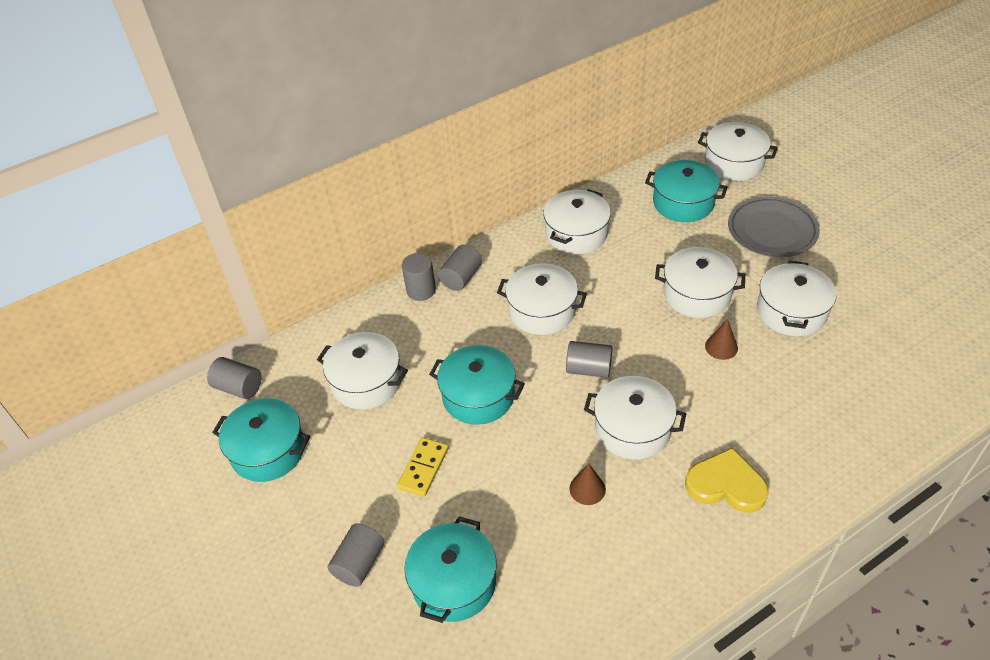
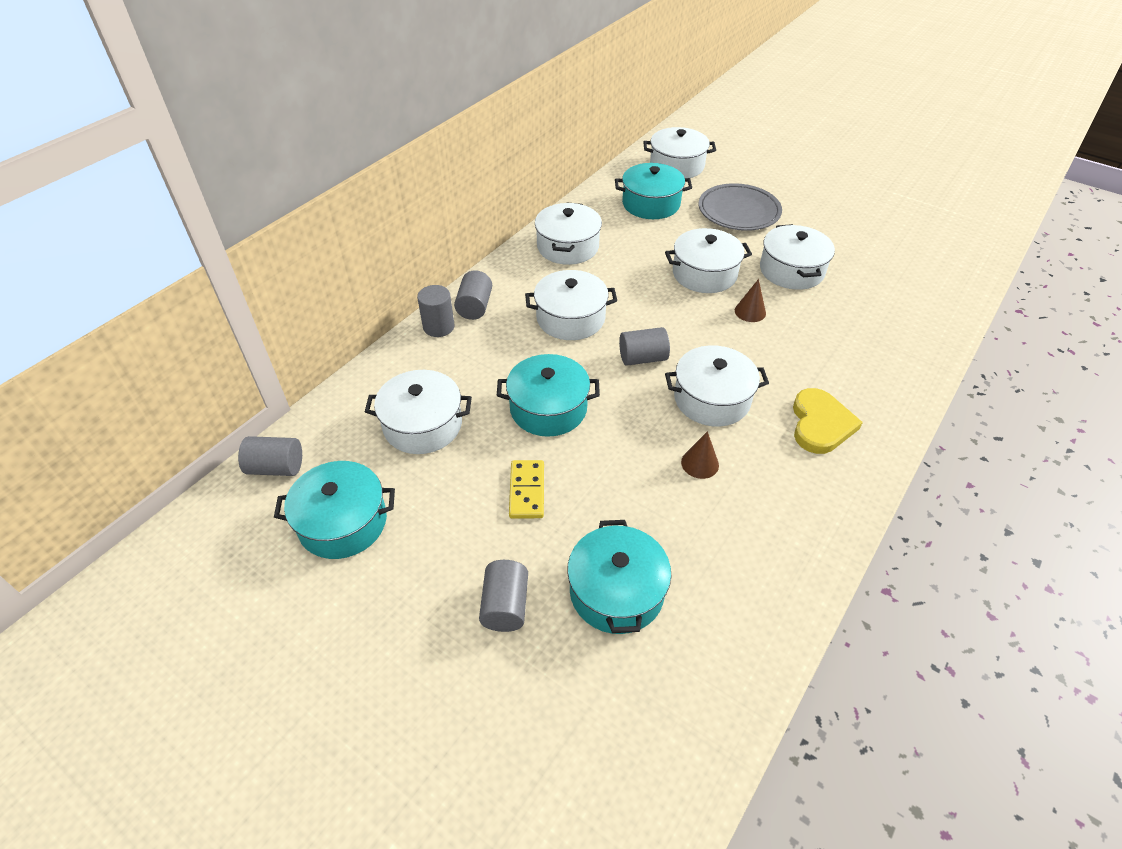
camera: 25 degrees left, 0 degrees up
(726, 484) = (820, 424): yellow heart -> yellow heart turned 105 degrees clockwise

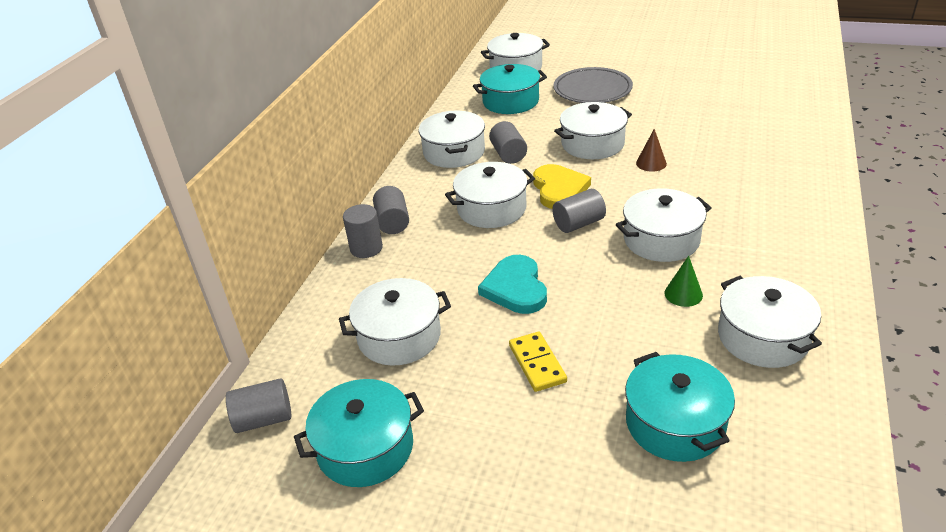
camera: 15 degrees left, 10 degrees down
(505, 606) = (576, 470): grey cylinder -> grey cylinder (508, 154)
(548, 408) = (515, 288): turquoise pot -> turquoise heart
(700, 463) = (683, 294): brown cone -> green cone
(791, 270) = (666, 123): white pot -> white pot (763, 337)
(820, 424) = (767, 234): yellow heart -> yellow heart (559, 189)

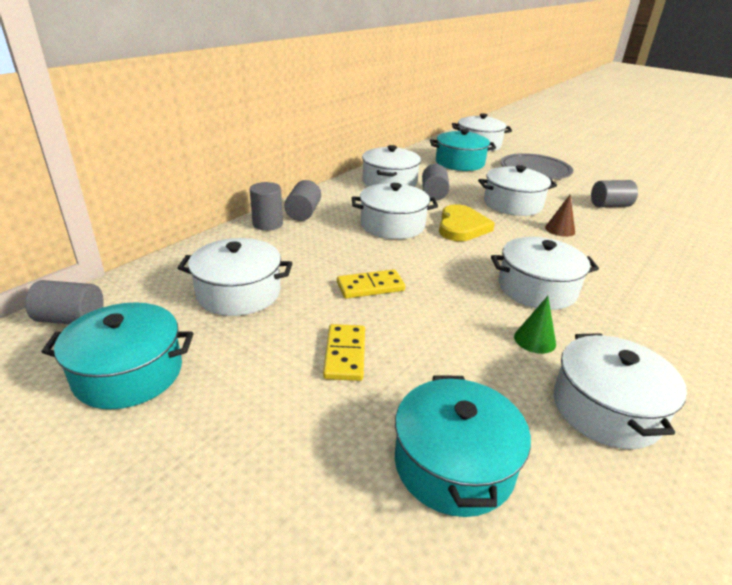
camera: 15 degrees right, 5 degrees down
(515, 288) = (370, 287): turquoise heart -> yellow domino
(578, 224) = (463, 255): grey cylinder -> grey cylinder (610, 205)

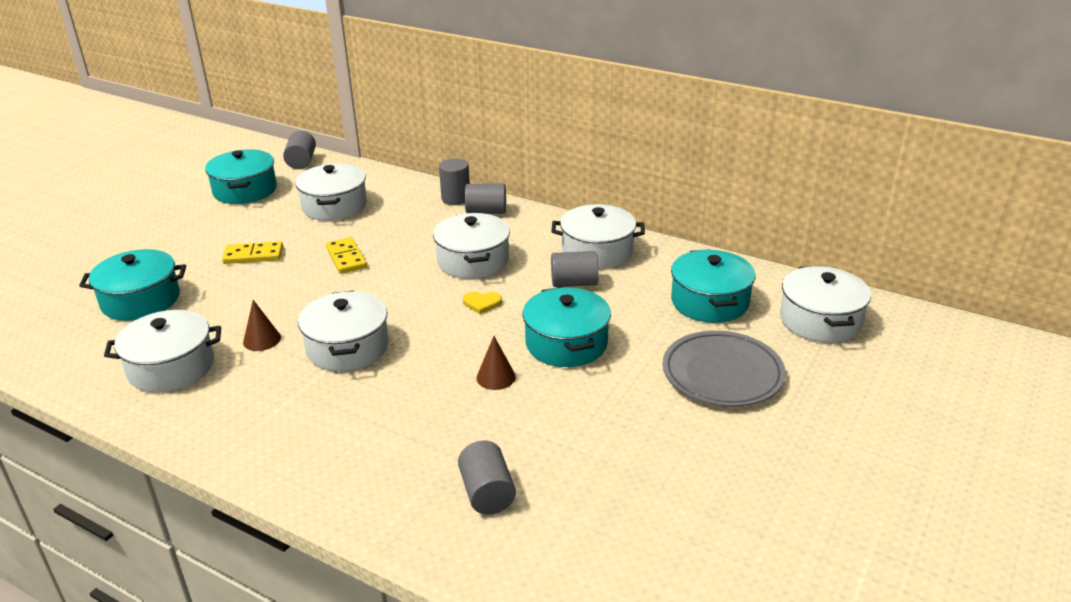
camera: 85 degrees right, 0 degrees up
(461, 227) = (482, 303): yellow heart -> yellow heart, size x0.51
(512, 204) = (566, 343): white pot -> turquoise pot
(534, 340) = (262, 340): green cone -> brown cone
(610, 205) = (601, 438): grey cylinder -> grey cylinder (487, 493)

